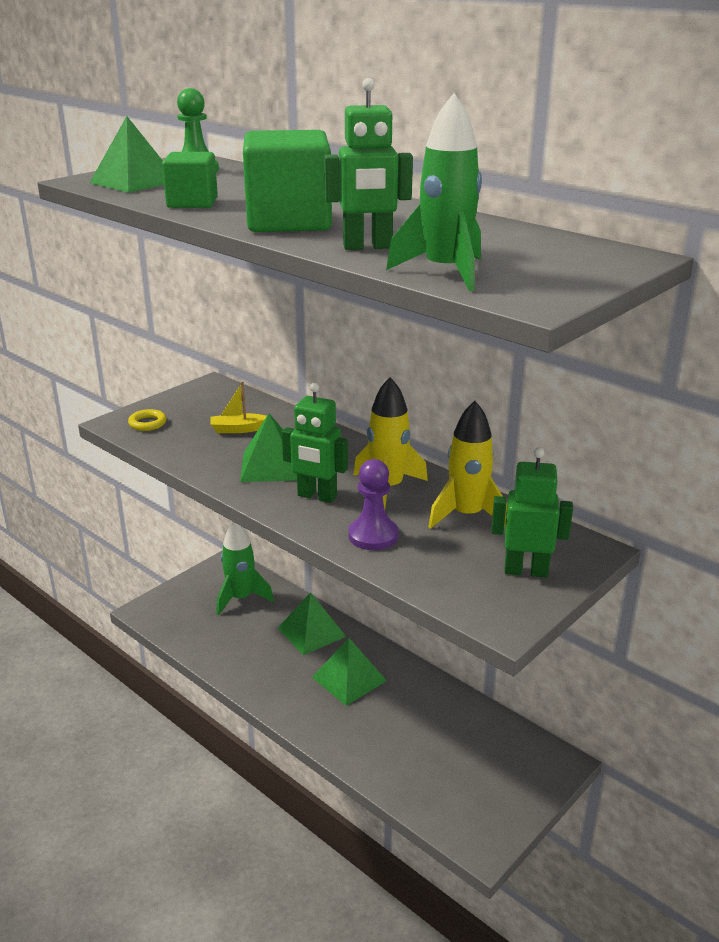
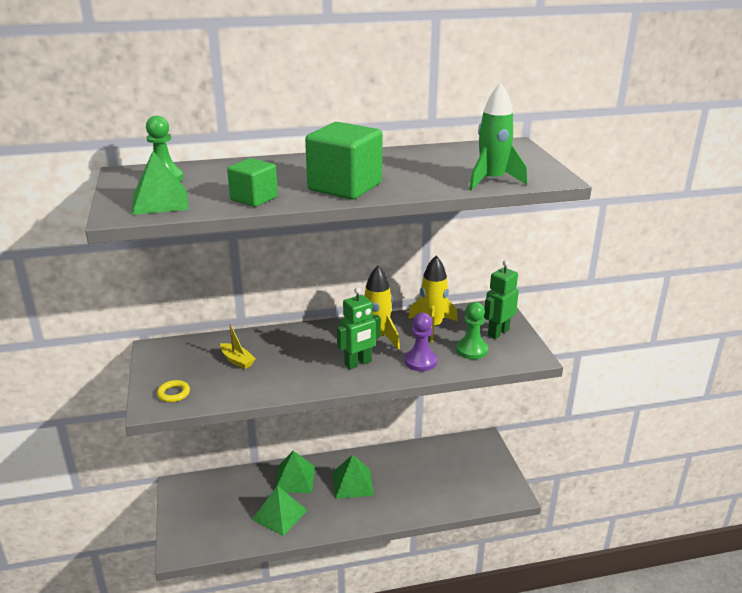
camera: 55 degrees left, 0 degrees up
(238, 429) = (237, 360): yellow boat -> yellow boat turned 75 degrees counterclockwise
(241, 598) = (224, 496): green rocket -> none
(271, 466) = (302, 365): green pyramid -> green pyramid (279, 515)
(367, 247) = (424, 183): green robot -> none
(450, 564) = (471, 350): none -> green pawn

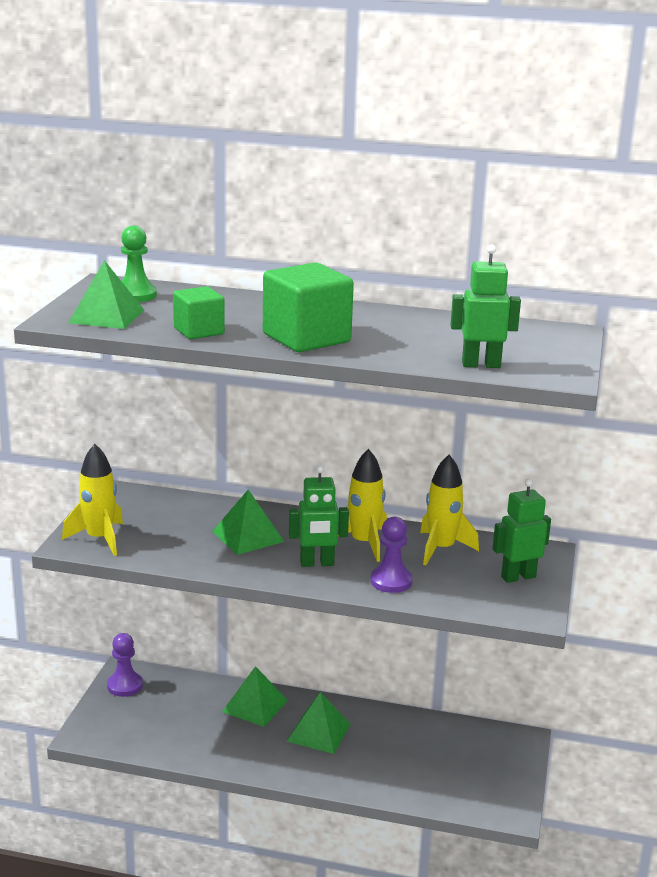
camera: 25 degrees right, 5 degrees down
(173, 393) = (99, 539): yellow ring -> yellow rocket
(186, 497) = (125, 685): none -> purple pawn
(237, 360) = (189, 525): yellow boat -> none
(279, 515) = (212, 737): green pyramid -> green pyramid (248, 536)
(471, 350) = (465, 586): green pawn -> none
(492, 181) = (481, 365): green rocket -> green robot

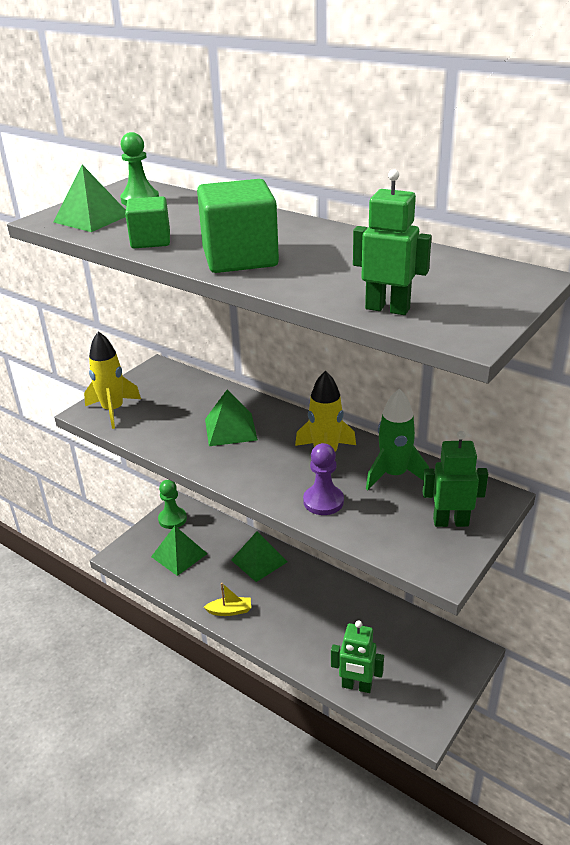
camera: 25 degrees right, 10 degrees up
(125, 685) = (172, 519): purple pawn -> green pawn
(252, 760) = (230, 611): none -> yellow boat
(317, 563) = (270, 468): green robot -> green robot (356, 686)
(319, 732) = (296, 598): green pyramid -> green pyramid (179, 555)
(441, 549) = (394, 475): yellow rocket -> green rocket

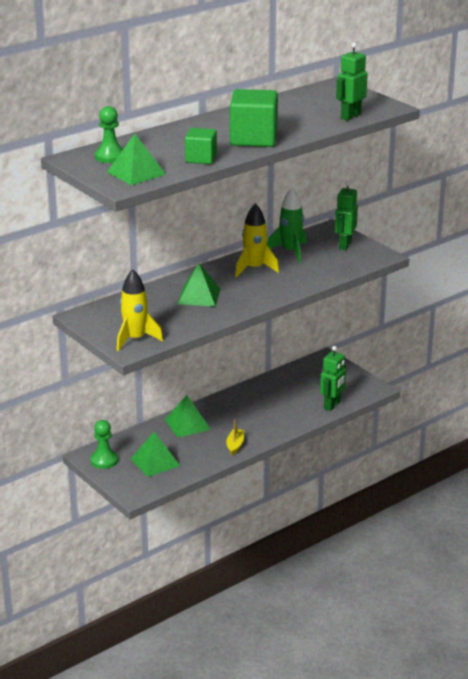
camera: 75 degrees left, 5 degrees down
(323, 501) = (303, 277): purple pawn -> none

